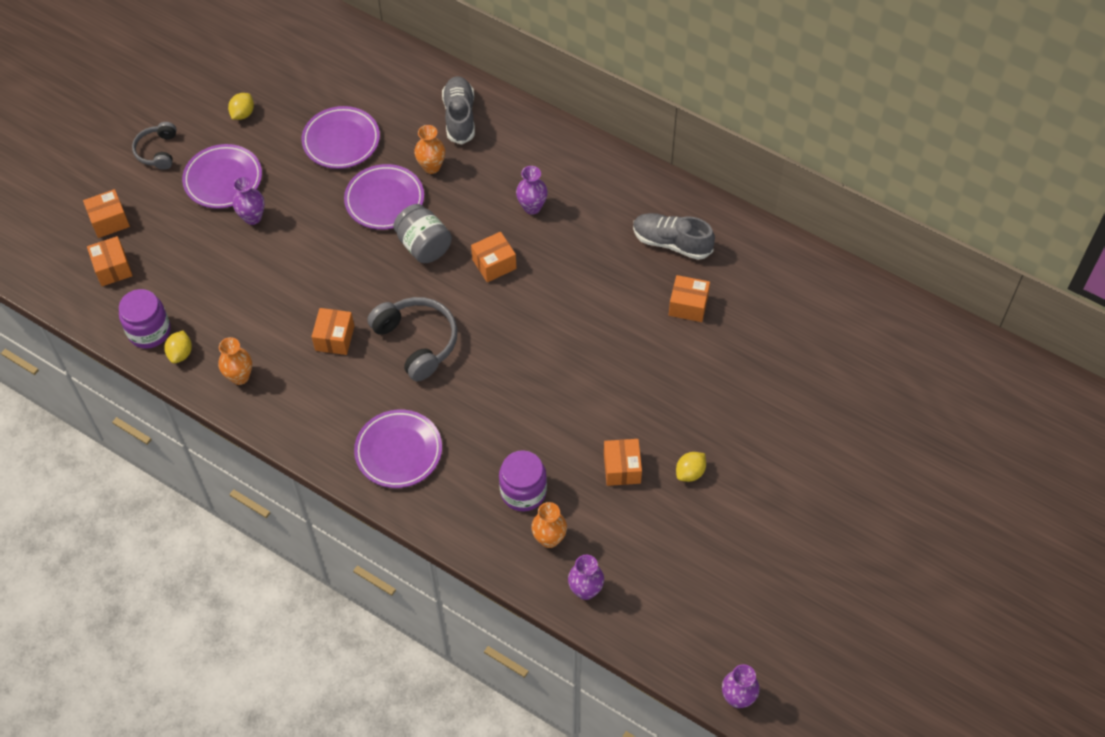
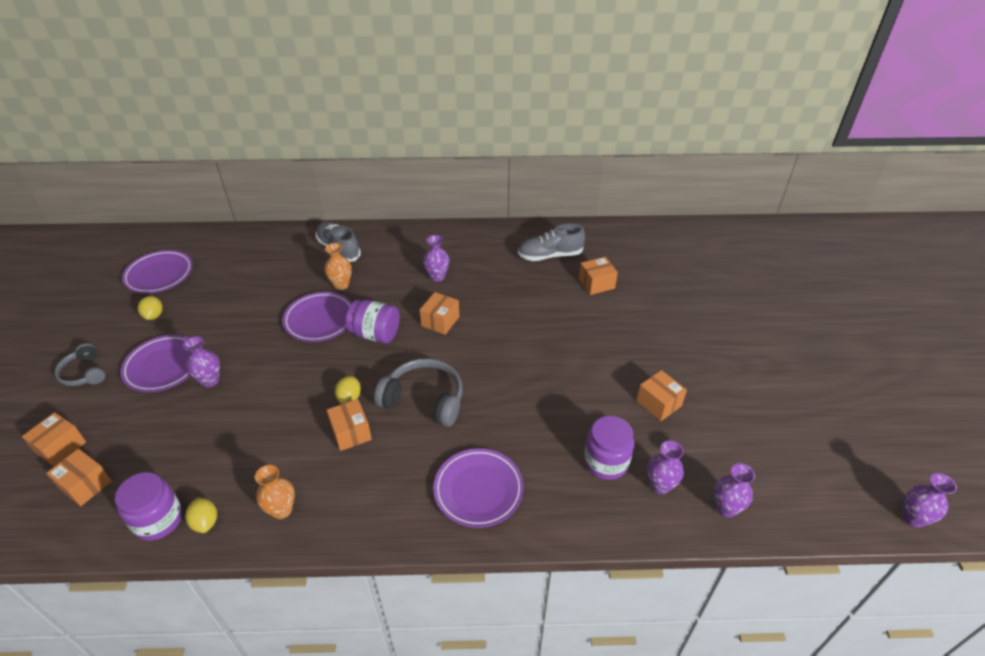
camera: 35 degrees left, 15 degrees down
(341, 141) = (254, 299): purple plate -> purple plate (159, 275)
(423, 245) = (375, 334): grey jar -> purple jar
(549, 539) = (660, 485): orange vase -> purple vase
(690, 472) = (705, 380): yellow lemon -> yellow lemon (349, 398)

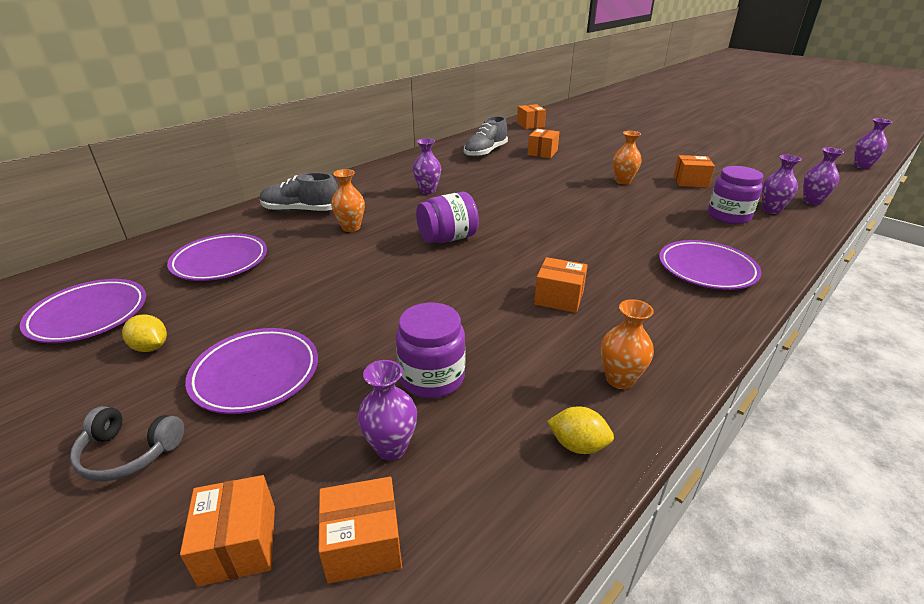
camera: 45 degrees left, 10 degrees down
(158, 520) = (527, 488): purple jar -> purple jar (432, 377)
(210, 380) = (345, 350): purple vase -> purple vase (391, 447)
(320, 320) = (377, 254): purple plate -> purple plate (220, 262)
(349, 398) = (510, 281): yellow lemon -> none
(424, 400) = (567, 250): grey headphones -> none
(440, 321) = (483, 209): orange box -> orange box (530, 125)
(598, 362) = (623, 181): none -> orange vase

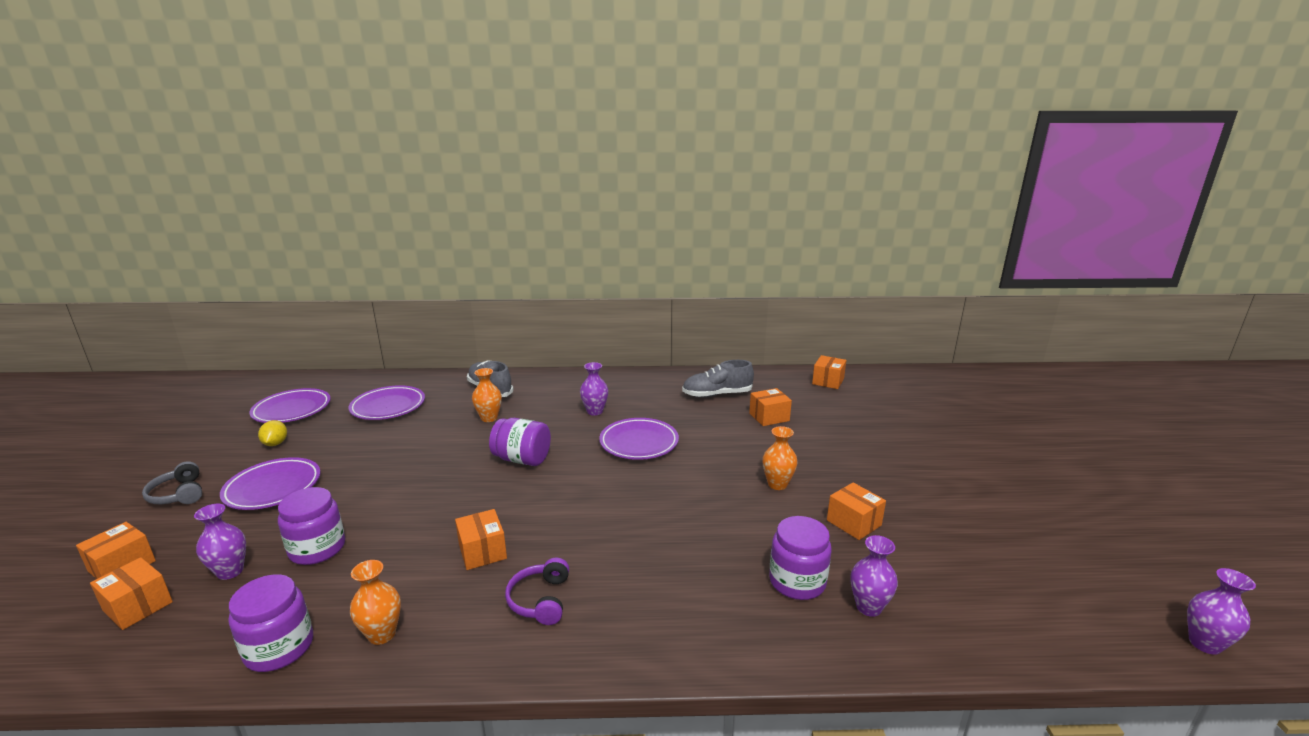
camera: 45 degrees right, 10 degrees down
(578, 445) = (279, 648): yellow lemon -> purple jar
(653, 297) = (540, 600): none -> purple headphones
(706, 270) = (637, 612): purple plate -> purple plate (639, 443)
(812, 201) = (958, 632): purple vase -> none

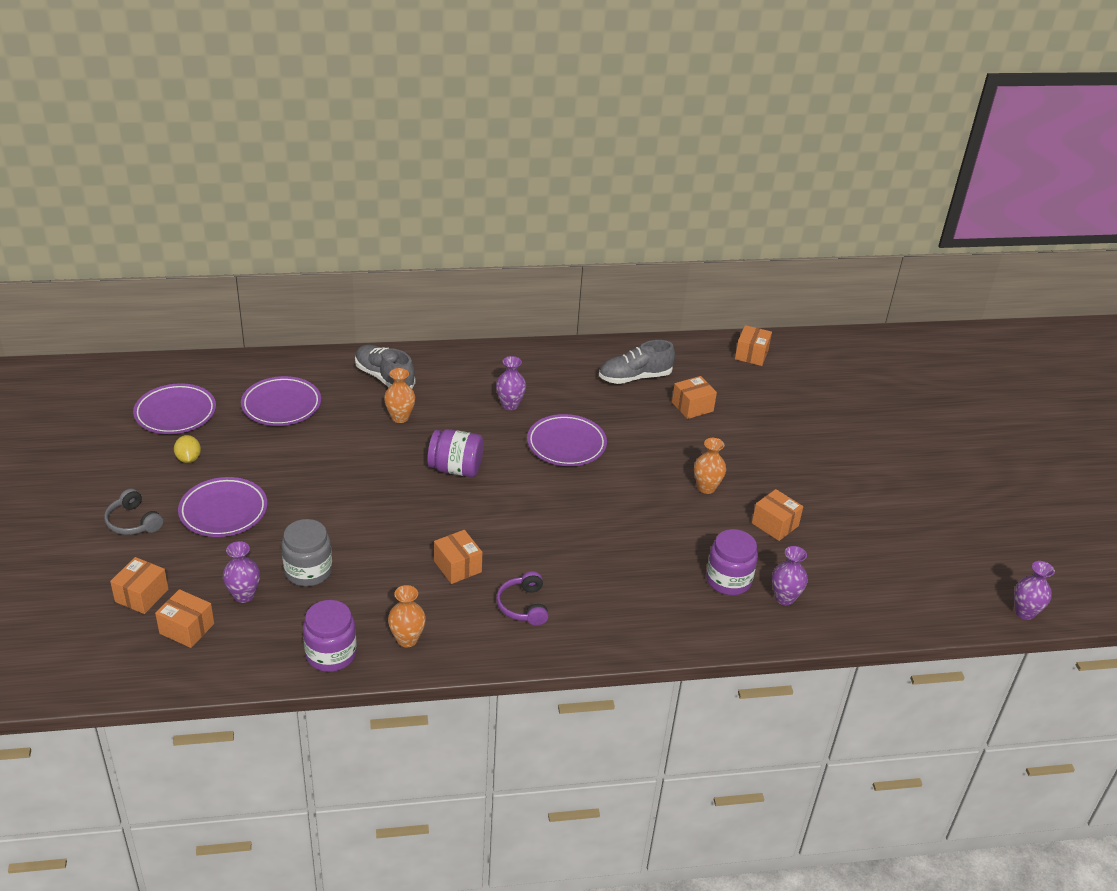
camera: 10 degrees left, 15 degrees up
(317, 549) = (308, 571): purple jar -> grey jar

